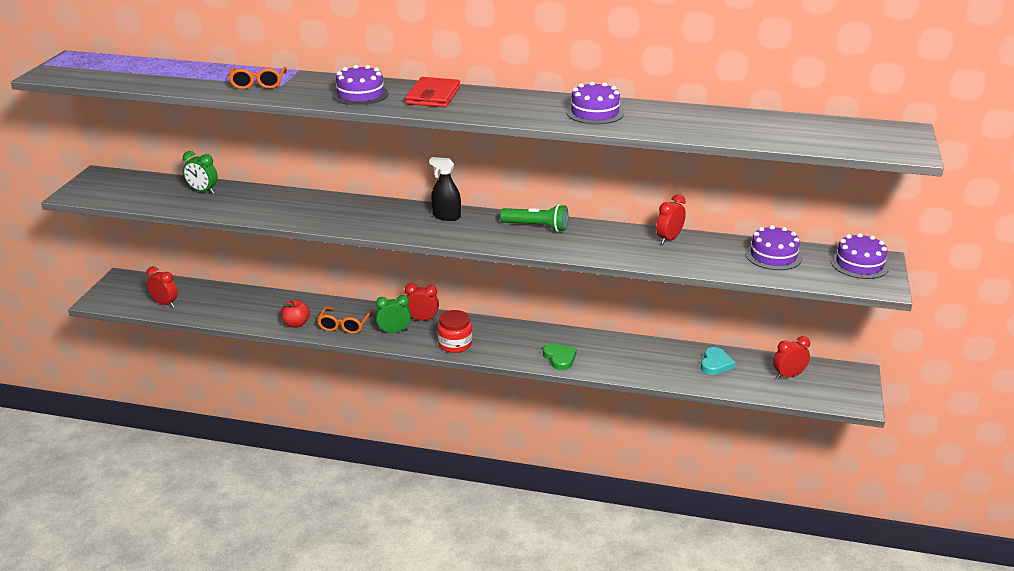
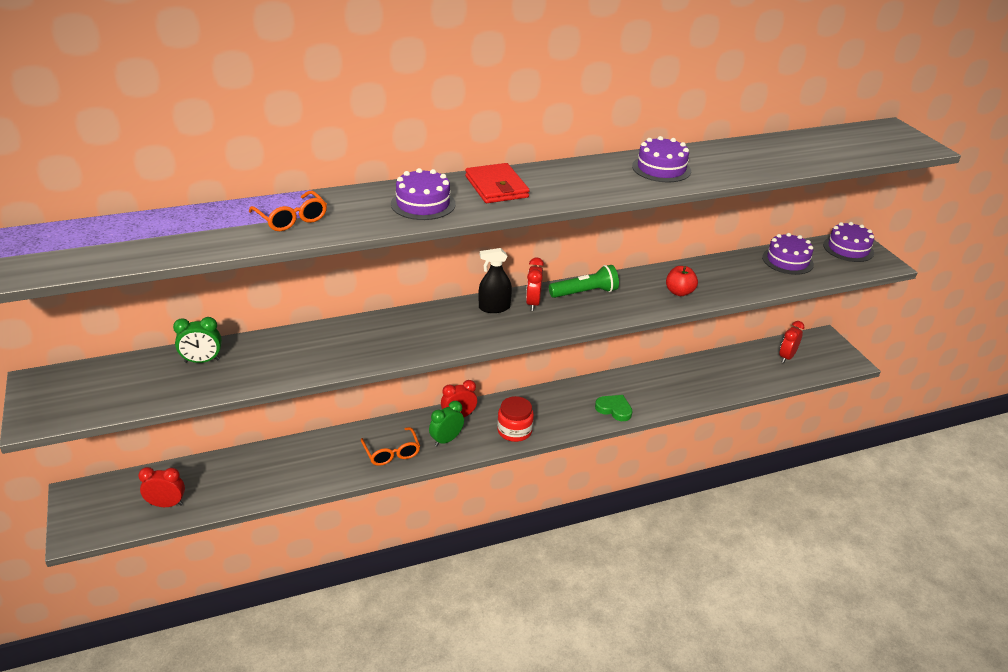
camera: 35 degrees left, 5 degrees up
(296, 324) = (341, 470): red apple -> red apple (679, 292)
(669, 239) = (699, 270): red clock -> red clock (533, 303)
(715, 364) = (730, 367): turquoise heart -> none

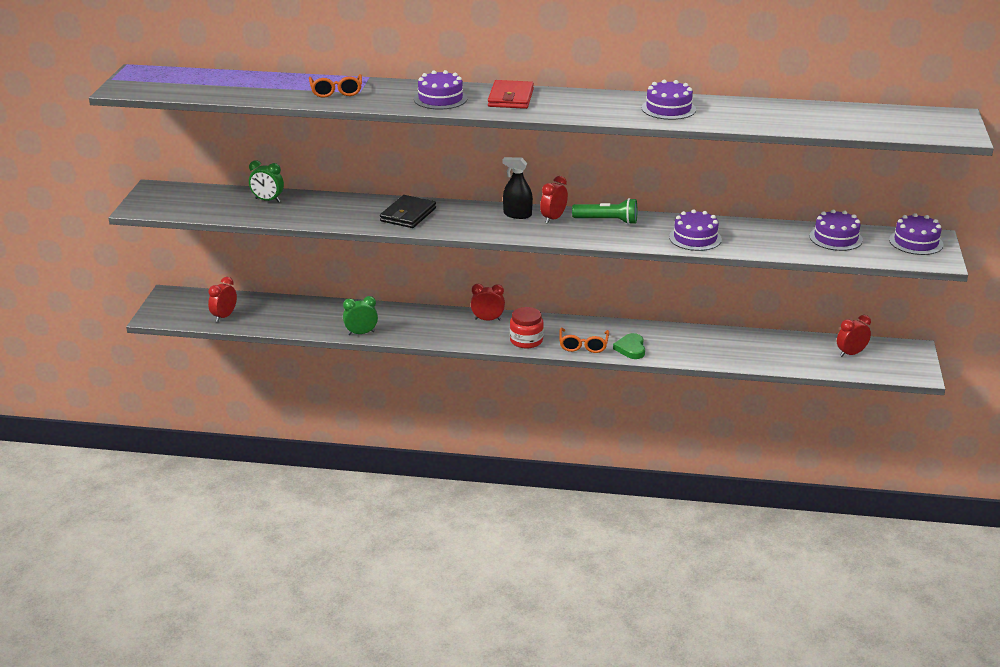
camera: 30 degrees right, 5 degrees down
(166, 504) = (224, 316): red clock -> red clock turned 90 degrees counterclockwise
(382, 338) = (408, 215): none -> black wallet
(391, 453) = (412, 329): orange glasses -> orange glasses (583, 346)
(446, 440) = (463, 332): green clock -> green clock (361, 333)
(614, 409) = (631, 349): green heart -> green heart turned 150 degrees counterclockwise
(679, 292) = (695, 238): red apple -> purple cake

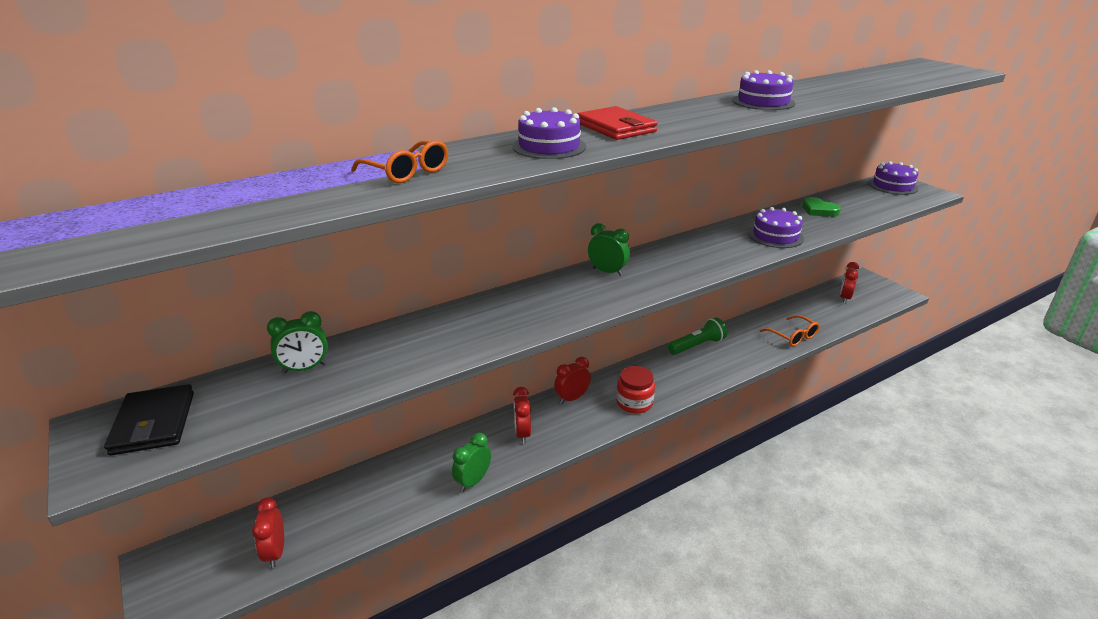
camera: 40 degrees left, 0 degrees up
(408, 215) = (505, 315): black wallet -> black wallet (153, 423)
(517, 214) = (607, 272): black spray bottle -> green clock
(553, 218) = (643, 263): red clock -> red clock (522, 433)
(583, 346) = (683, 383): orange glasses -> orange glasses (793, 336)
(607, 221) = (688, 247): green flashlight -> green flashlight (697, 346)
(631, 349) = (719, 366): green heart -> green heart (819, 210)
(836, 238) = (850, 200): purple cake -> none

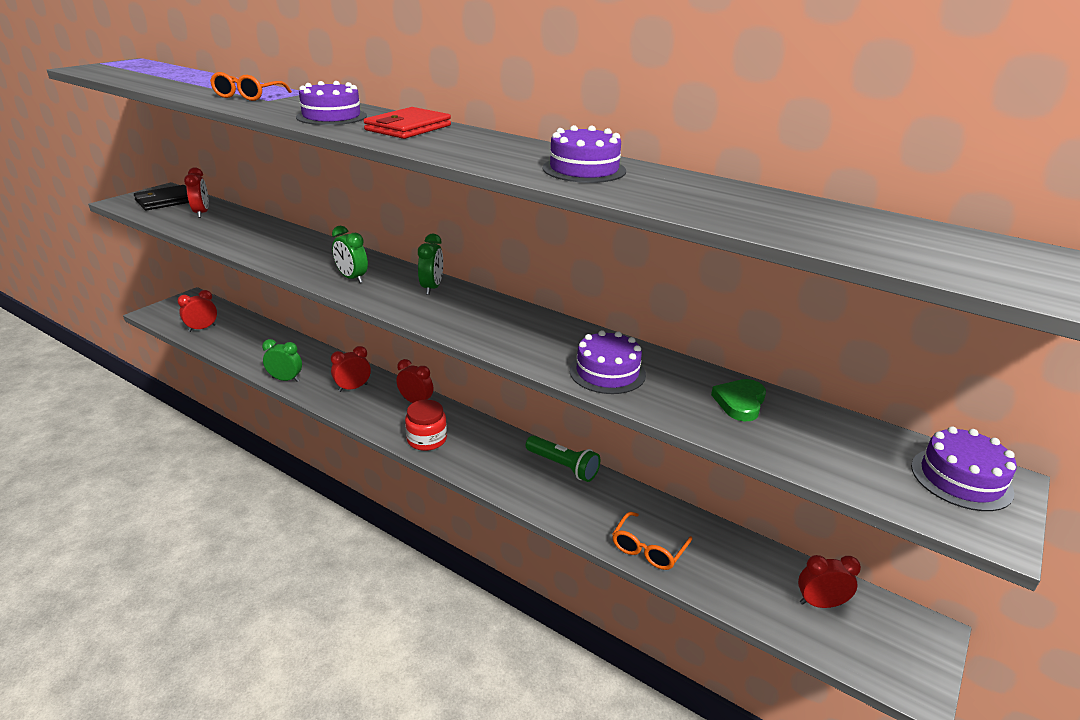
camera: 65 degrees right, 0 degrees up
(254, 390) = (202, 213): none -> red clock
(304, 368) = (229, 219): green clock -> green clock (352, 278)

